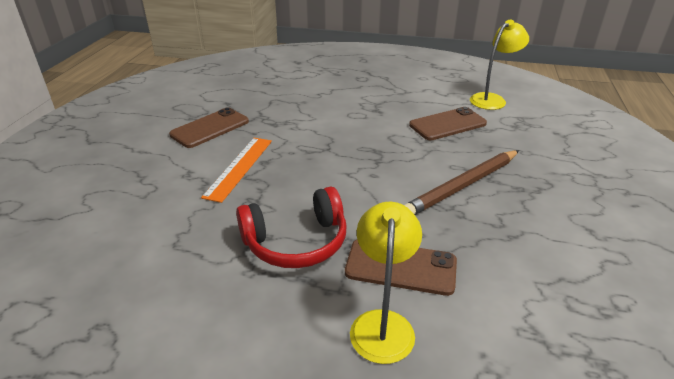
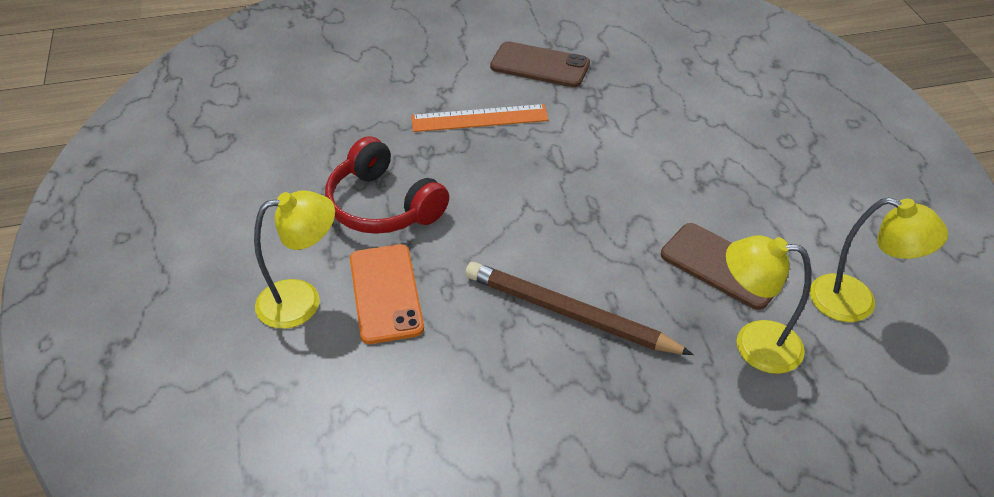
camera: 65 degrees right, 10 degrees up
(401, 267) = (385, 293): brown phone -> orange phone
(511, 134) = (754, 344): none -> yellow lamp

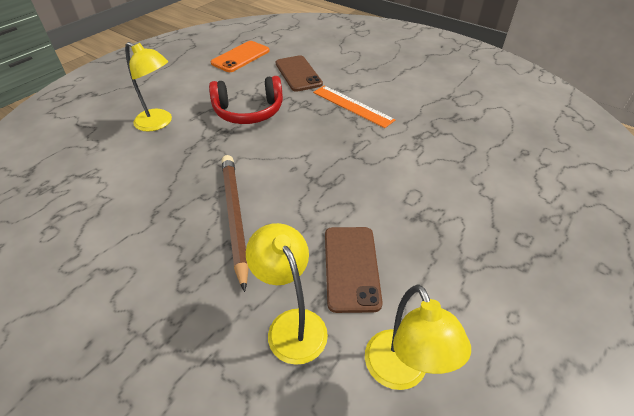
camera: 50 degrees right, 0 degrees up
(383, 205) = (248, 111): red headphones -> red headphones turned 105 degrees counterclockwise
(385, 293) = (187, 144): orange phone -> orange phone (240, 57)
(540, 65) = (425, 102): brown phone -> brown phone (298, 74)

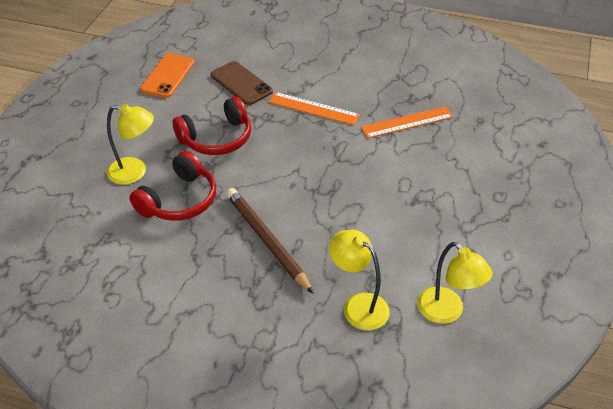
camera: 20 degrees left, 0 degrees up
(179, 156) = (179, 200): none -> red headphones
(351, 267) = (381, 254): brown phone -> none
(441, 137) = (407, 122): none -> orange ruler

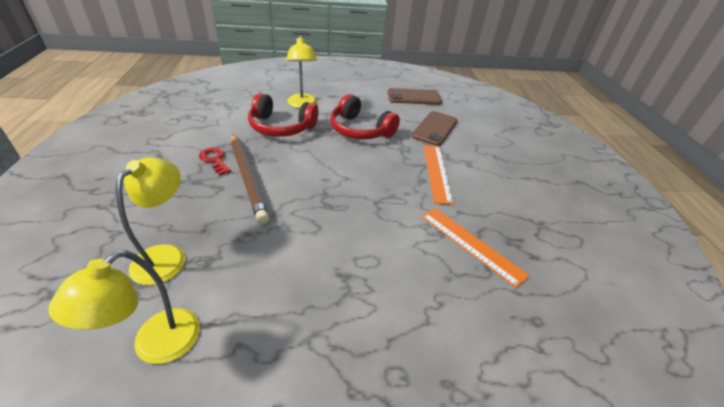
camera: 65 degrees right, 5 degrees down
(168, 76) = (414, 97): orange phone -> brown phone
(222, 264) = (215, 160): none -> red key
(266, 240) = (247, 178): brown pencil -> brown pencil turned 120 degrees clockwise

